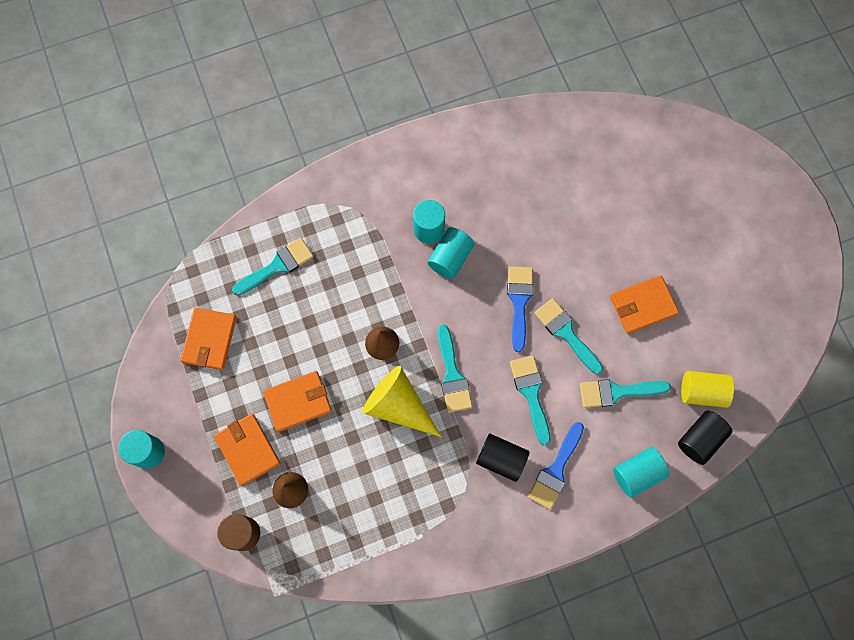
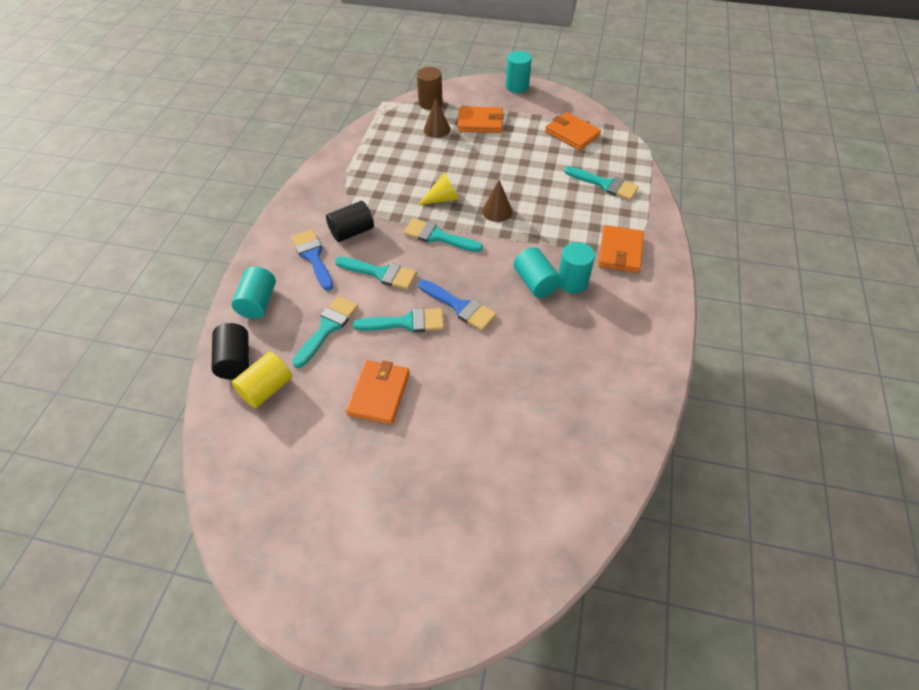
camera: 125 degrees right, 20 degrees down
(277, 266) = (605, 184): turquoise brush -> turquoise brush turned 60 degrees counterclockwise
(298, 401) = (491, 154): orange wallet -> orange wallet (620, 251)
(398, 405) = (443, 198): yellow cone -> yellow cone, size x0.60

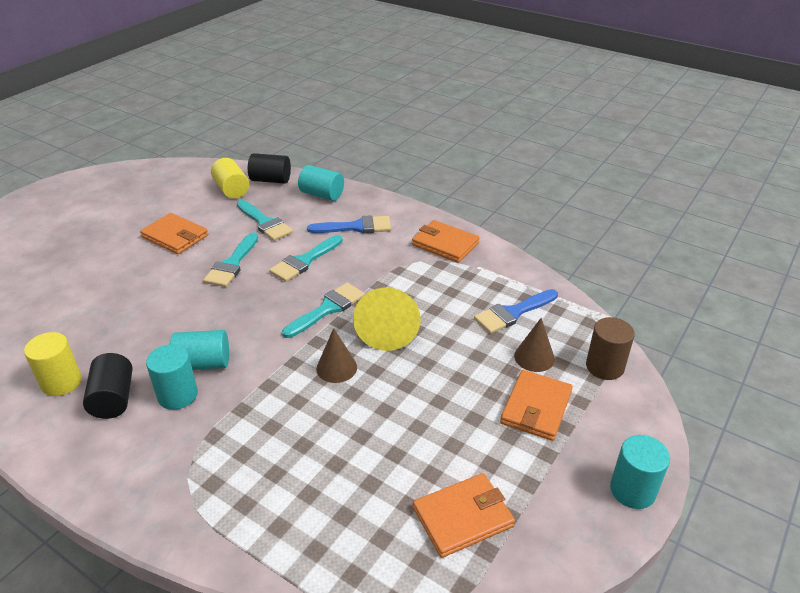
camera: 110 degrees right, 15 degrees down
(352, 232) = (375, 254): black cylinder -> black cylinder (113, 399)
(443, 198) = (387, 328): yellow cone -> yellow cone, size x1.68
(460, 307) = (221, 300): blue brush -> blue brush (513, 313)
(605, 184) = (316, 507): turquoise brush -> none
(607, 360) = (61, 382): none -> yellow cylinder
(620, 251) = (183, 463): orange wallet -> orange wallet (445, 244)

